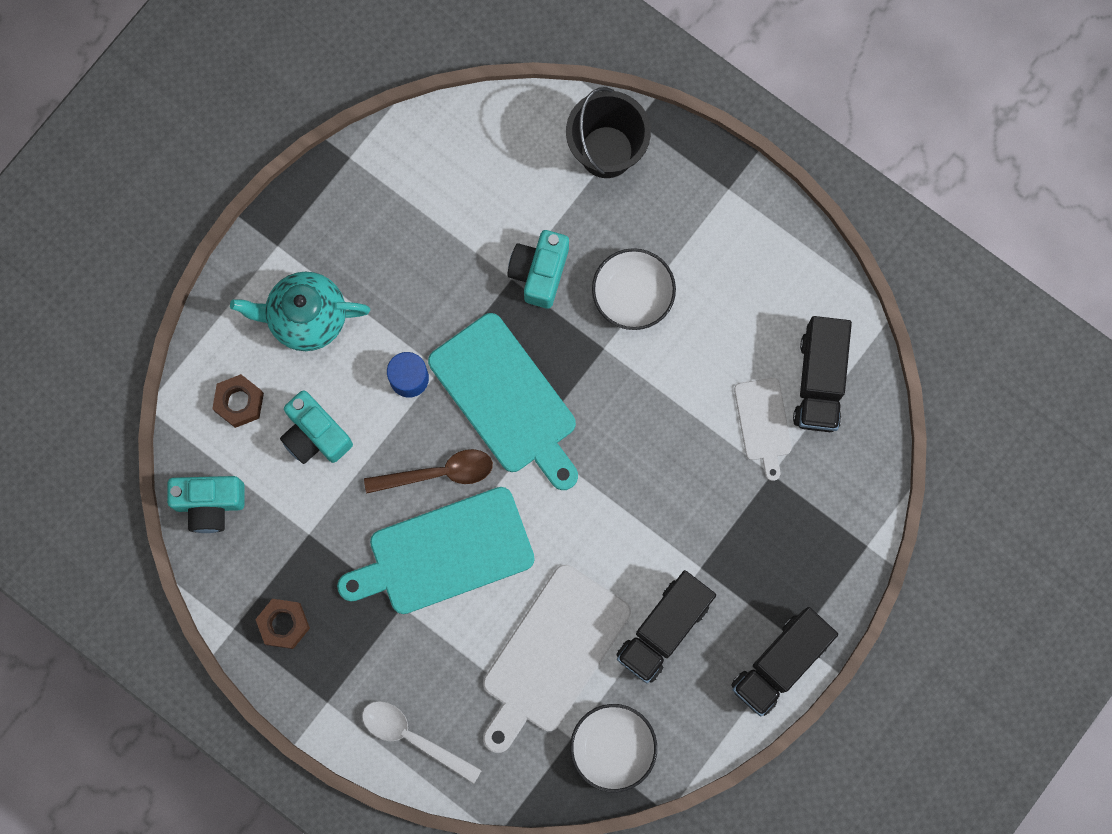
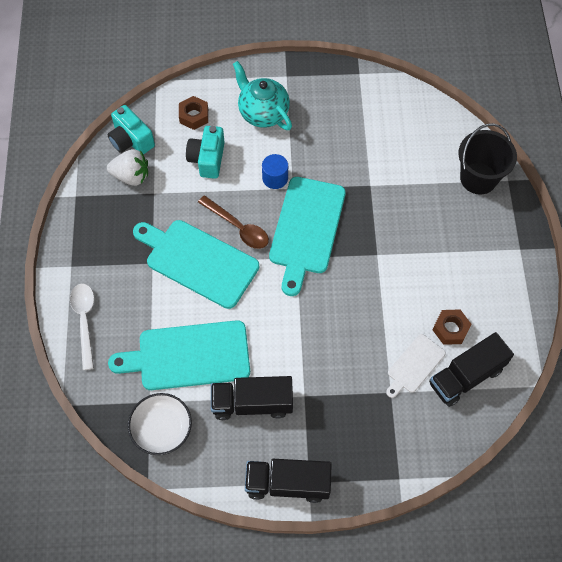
camera: 50 degrees right, 15 degrees down
(262, 542) = (131, 176): none -> white strawberry
(283, 624) = (96, 216): brown nut -> brown nut (450, 329)
(539, 272) = (386, 195): turquoise camera -> none
(552, 654) = (188, 356): white cutting board -> turquoise cutting board
(632, 294) = (418, 246): white bowl -> none

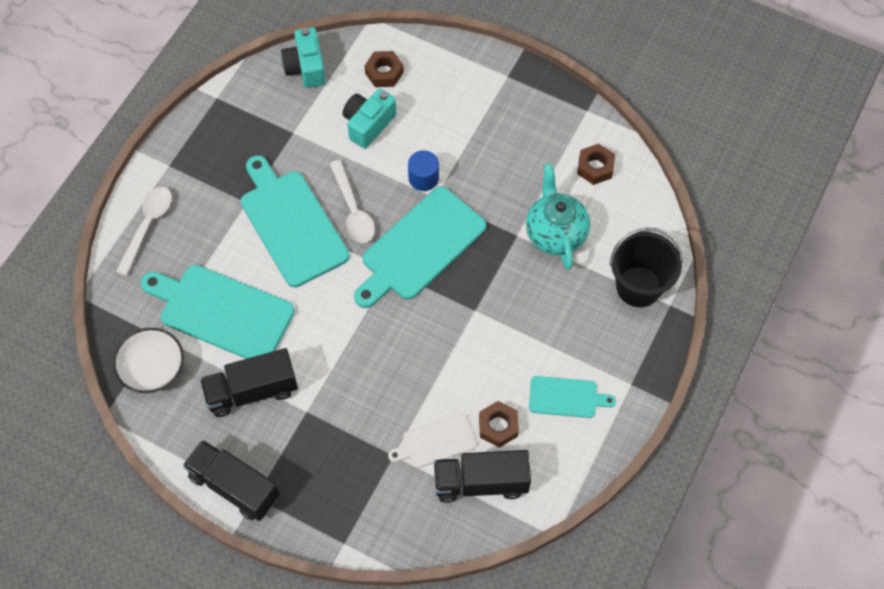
camera: 30 degrees right, 0 degrees up
(131, 176) = (282, 104): white strawberry -> none
(238, 227) = (353, 210): brown spoon -> white spoon
(252, 403) = (252, 391): black truck -> black truck turned 45 degrees counterclockwise
(263, 113) = (456, 104): turquoise teapot -> turquoise teapot (555, 233)
(392, 110) = (595, 167): none -> brown nut
(483, 282) = (566, 397): none -> turquoise cutting board

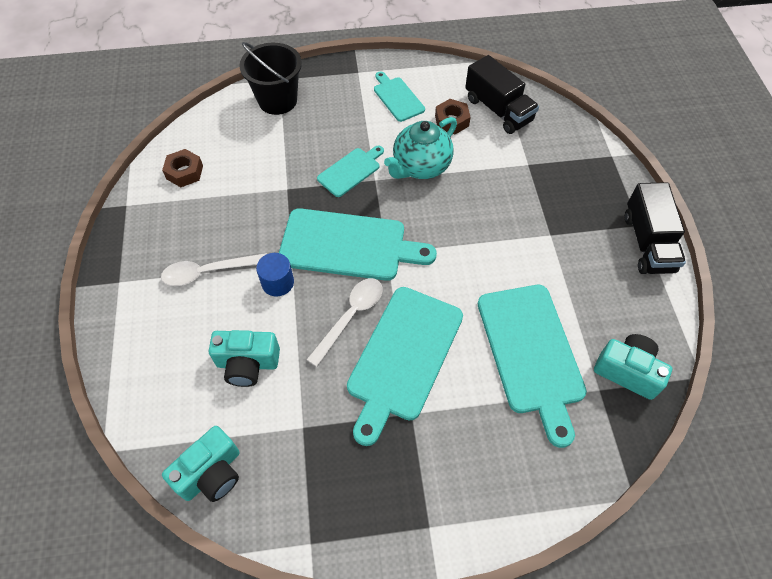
camera: 125 degrees left, 5 degrees down
(147, 226) = (510, 490): white spoon -> white spoon (208, 272)
(152, 367) = (627, 371): white bowl -> turquoise camera
(252, 391) = (571, 281): black truck -> none
(384, 73) = (174, 390): brown nut -> none
(436, 442) = (495, 147): white cutting board -> none
(500, 297) = (350, 171): none -> turquoise cutting board
(555, 233) = (267, 166): turquoise teapot -> turquoise teapot (420, 166)

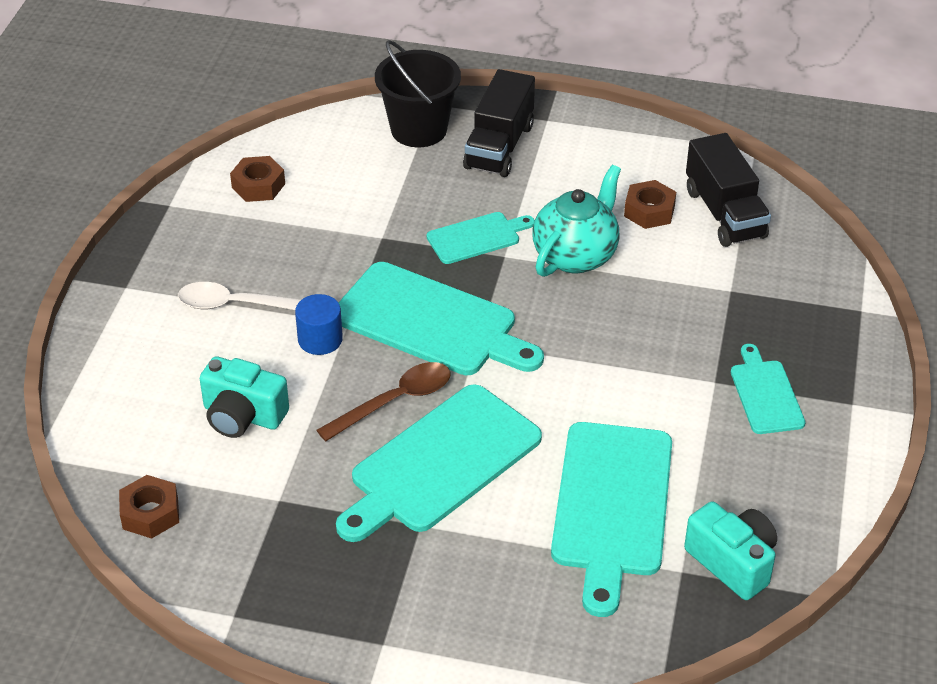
camera: 20 degrees right, 15 degrees down
(211, 473) = (150, 513): turquoise camera -> brown nut
(350, 317) = (394, 401): white spoon -> brown spoon
(397, 98) = (586, 164): turquoise cutting board -> turquoise cutting board (765, 394)
(420, 166) = (575, 255): turquoise teapot -> turquoise teapot turned 150 degrees clockwise
(647, 243) = (850, 427): black truck -> black truck (499, 146)

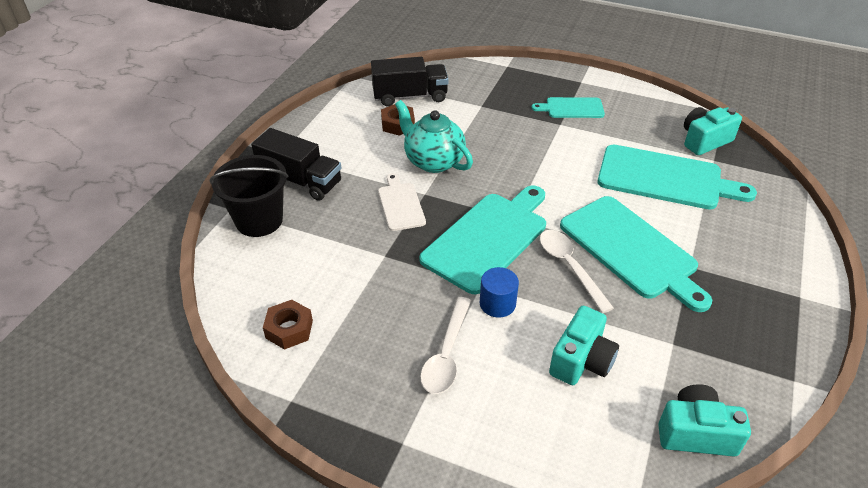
camera: 80 degrees left, 0 degrees up
(150, 513) = (695, 433): brown nut -> turquoise camera
(394, 401) = (570, 267): brown spoon -> white spoon
(477, 237) = (400, 204): turquoise cutting board -> white cutting board

